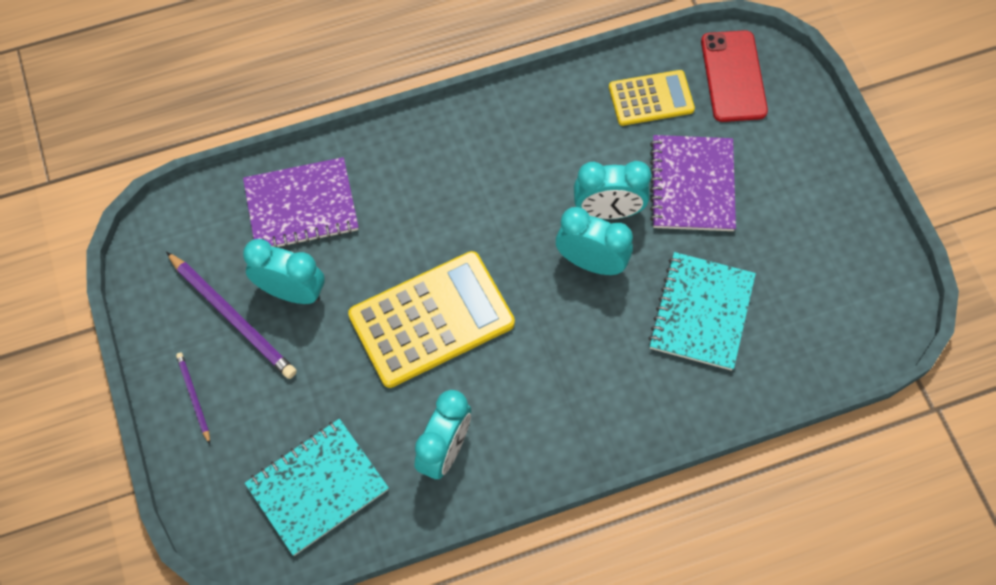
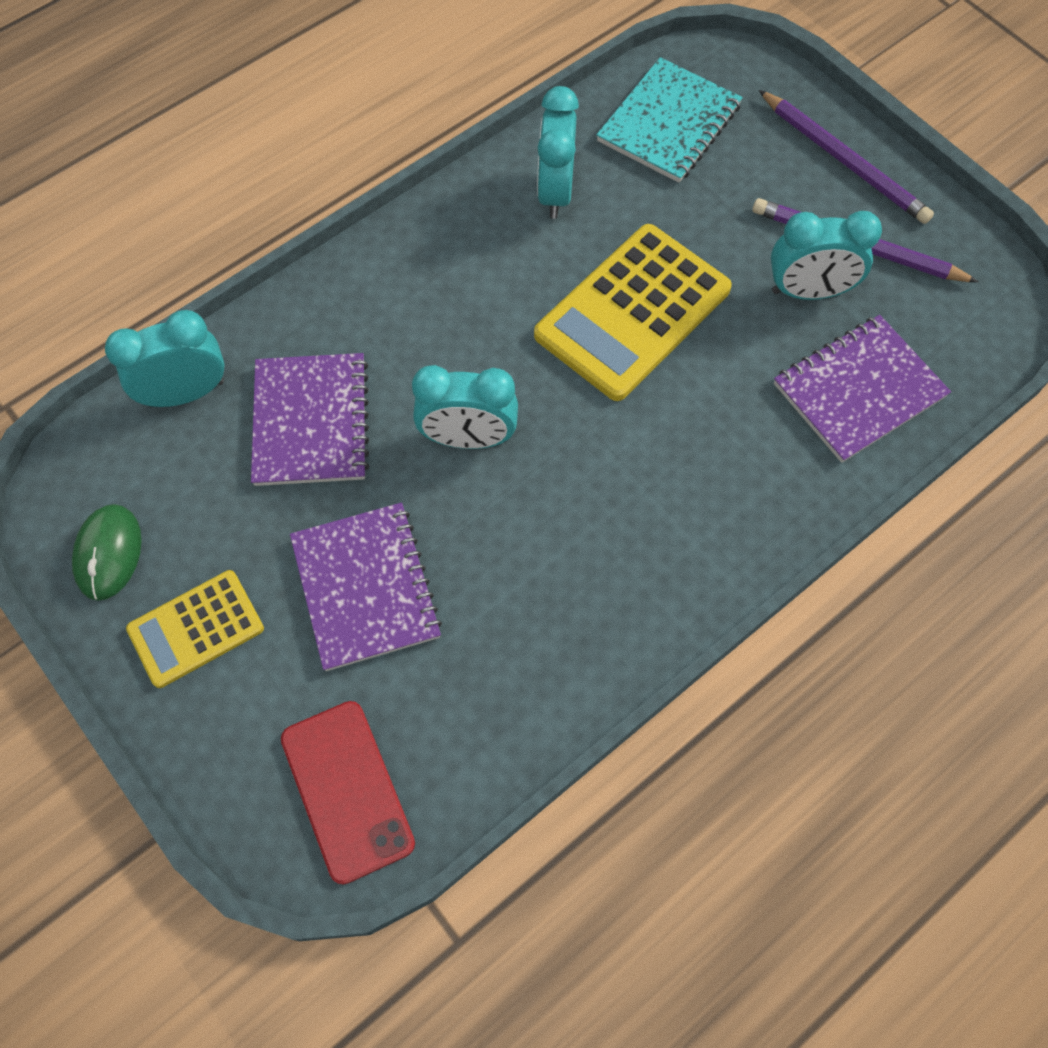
camera: 160 degrees right, 0 degrees up
(193, 397) = (844, 161): purple pencil -> purple pencil, size x1.91
(608, 211) = (469, 512): turquoise clock -> turquoise clock (186, 393)
(651, 98) = (462, 705): yellow calculator -> yellow calculator (196, 628)
(701, 312) = (311, 421): turquoise notebook -> purple notebook
(863, 263) = (108, 553): none -> green mouse

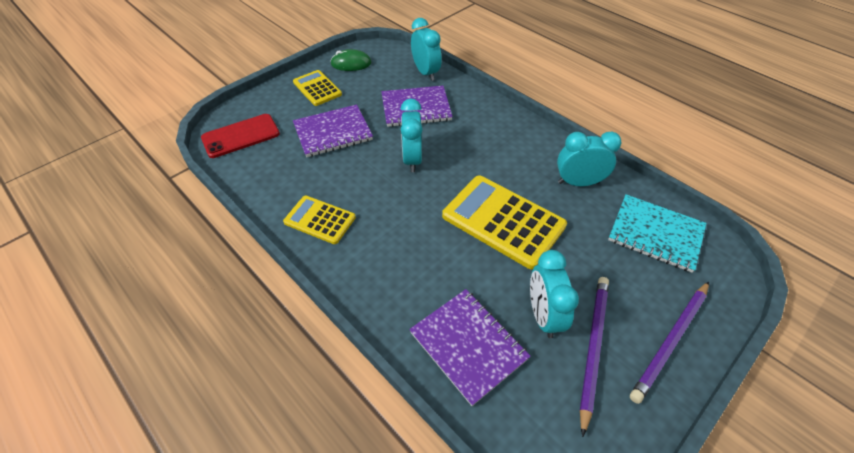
camera: 85 degrees right, 15 degrees down
(613, 602) = (320, 220): none -> yellow calculator

